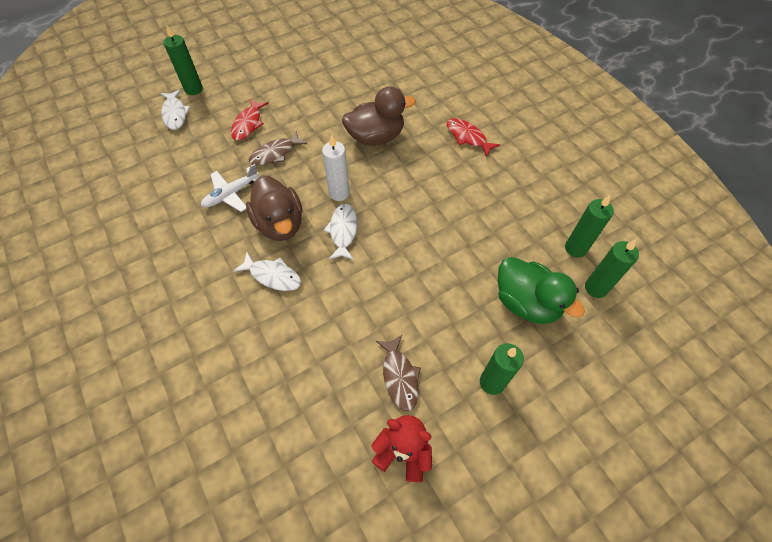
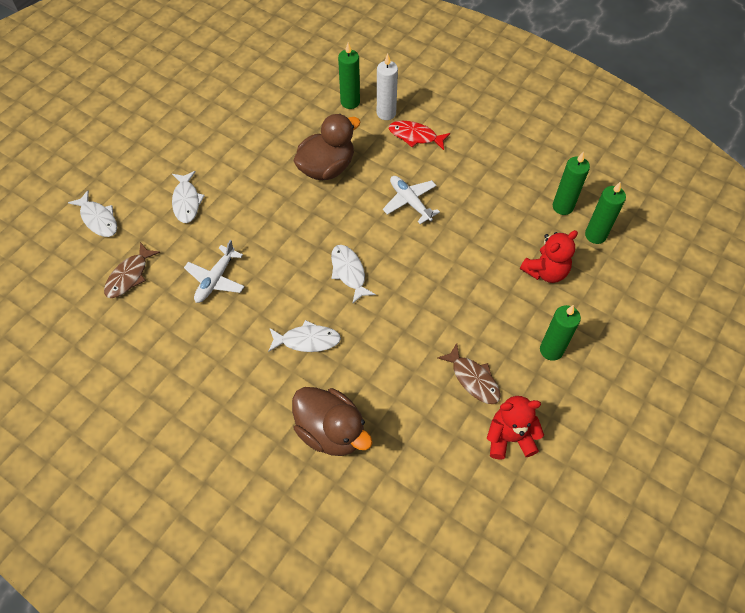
camera: 25 degrees left, 0 degrees up
(193, 89) = (101, 185): green candle -> green candle (350, 102)
(248, 124) = (186, 201): red fish -> white fish
(275, 153) = (235, 222): brown fish -> brown fish (129, 276)
(280, 224) = (283, 289): brown duck -> brown duck (331, 431)
(339, 193) = (323, 237): white candle -> white candle (386, 113)
(431, 191) = (410, 202): none -> white plane
(526, 302) = (545, 271): green duck -> red teddy bear

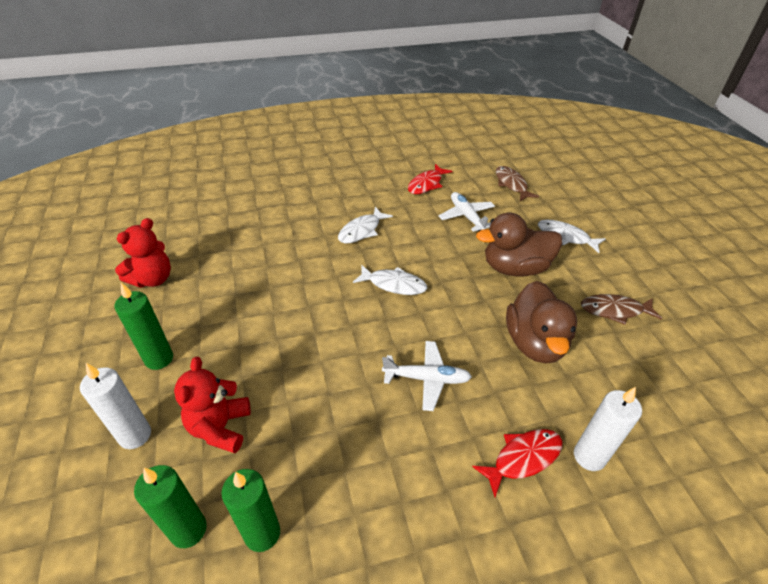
camera: 130 degrees right, 15 degrees down
(98, 219) = (583, 191): white fish -> none
(187, 342) = (426, 184): none -> red fish
(331, 431) = (285, 206): brown duck -> brown duck (515, 268)
(350, 102) = (636, 431): green candle -> none
(473, 379) = (215, 291): brown fish -> brown fish (614, 310)
(595, 306) = (135, 435): none -> white candle

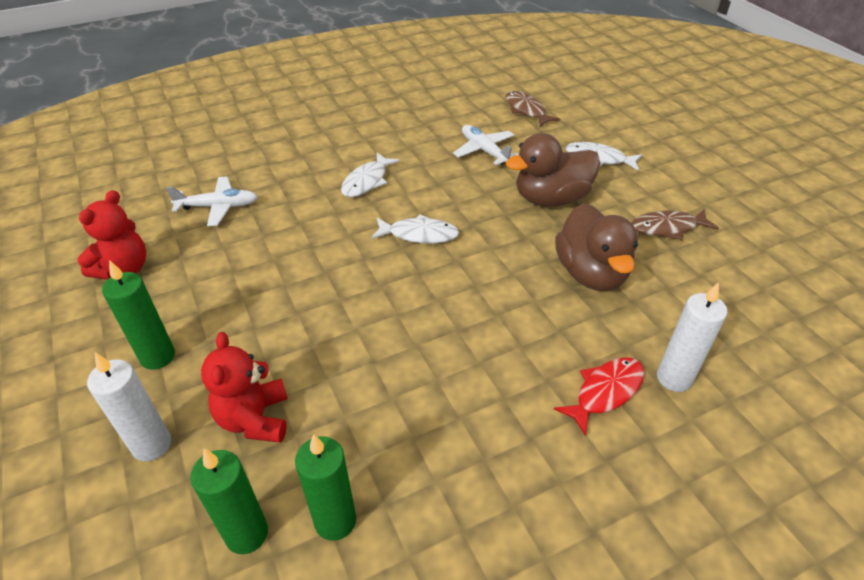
camera: 10 degrees left, 0 degrees up
(426, 184) = (430, 121): red fish -> none
(427, 379) = (481, 328): white plane -> white plane (218, 207)

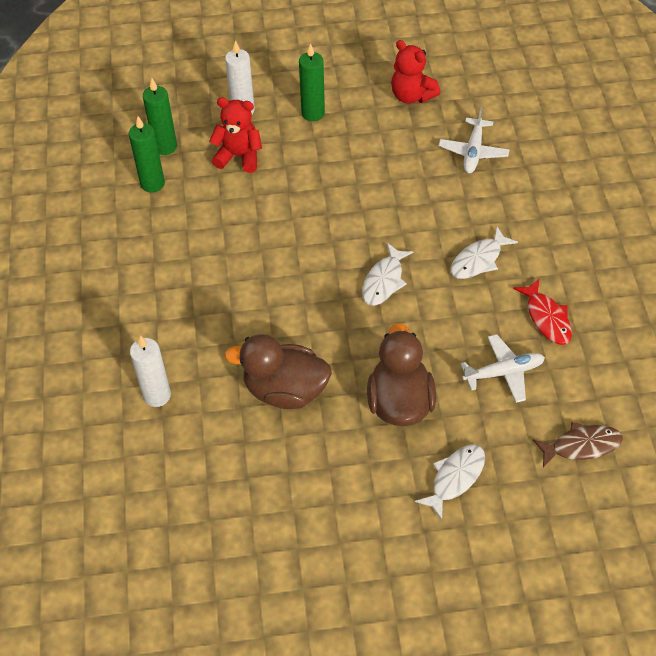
camera: 110 degrees right, 10 degrees up
(367, 181) = (478, 260): white fish -> white fish turned 90 degrees counterclockwise
(605, 392) = (167, 346): red fish -> red fish (546, 318)
(667, 228) = (318, 485): brown fish -> none

